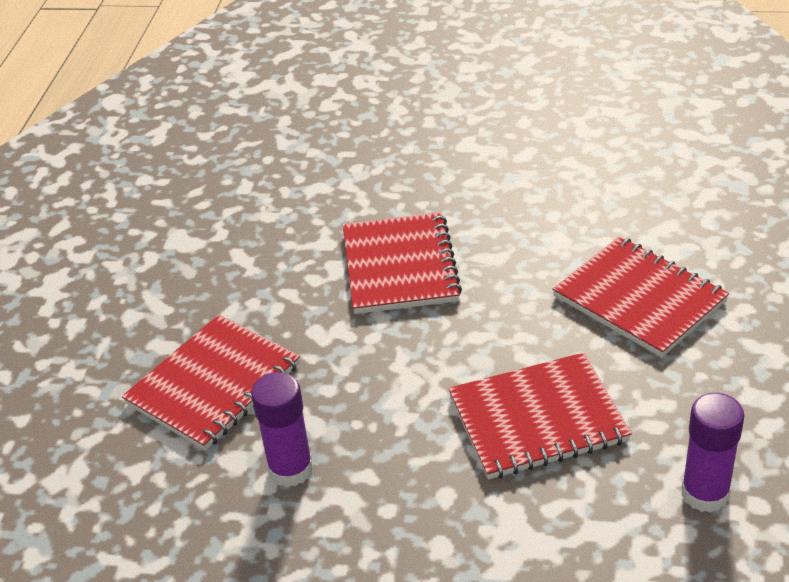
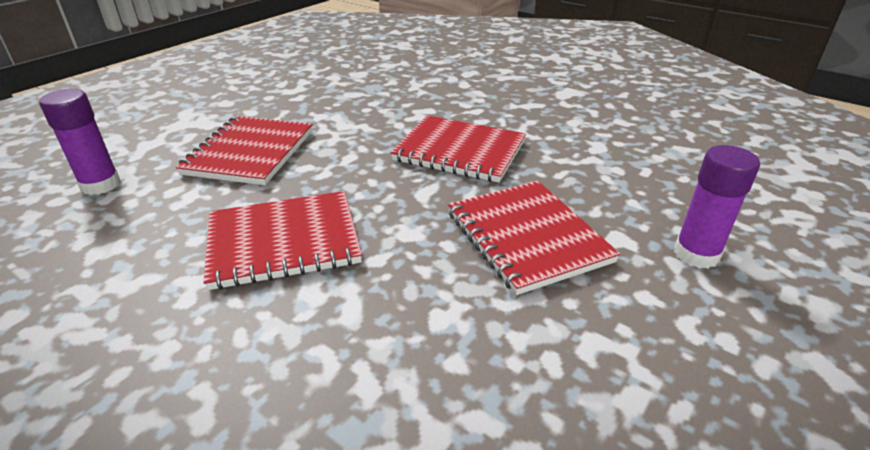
camera: 115 degrees right, 5 degrees down
(214, 384) = (420, 78): red notebook -> red notebook (527, 237)
(291, 469) = (332, 83): purple glue stick -> purple glue stick (696, 254)

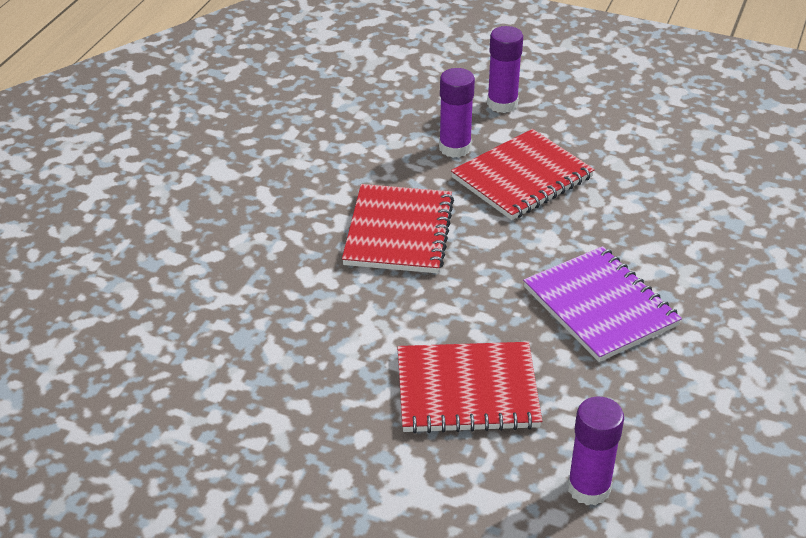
camera: 105 degrees left, 5 degrees up
(283, 241) = (600, 306): red notebook -> purple notebook
(593, 201) = (455, 148): none -> purple glue stick

